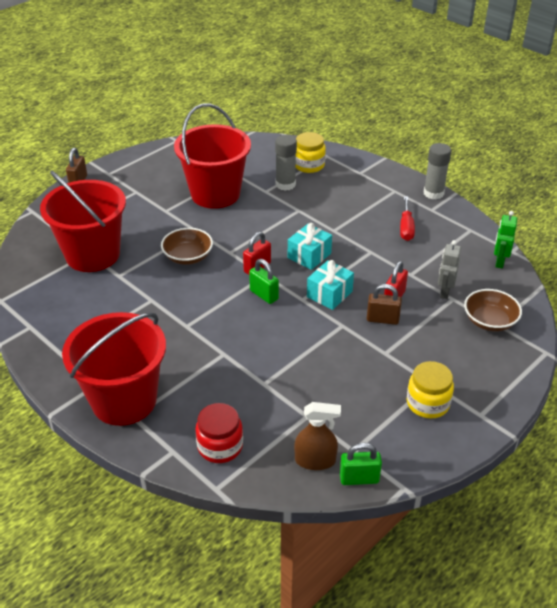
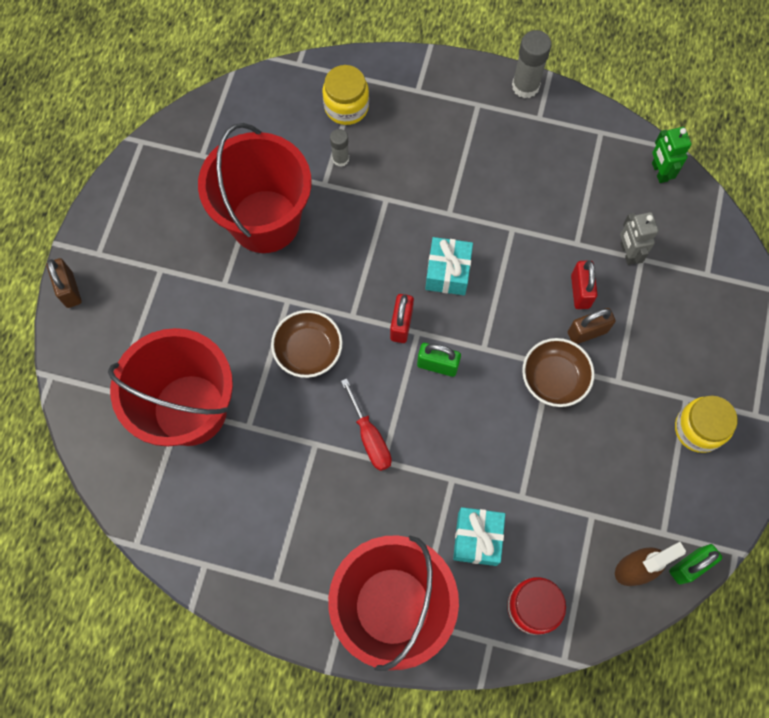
camera: 30 degrees left, 30 degrees up
(285, 184) = (340, 159): grey glue stick -> grey glue stick, size x0.60
(329, 294) = (508, 323): turquoise gift -> turquoise gift (477, 539)
(406, 228) = (528, 166): red screwdriver -> red screwdriver (370, 437)
(489, 321) = (696, 274): brown bowl -> brown bowl (554, 378)

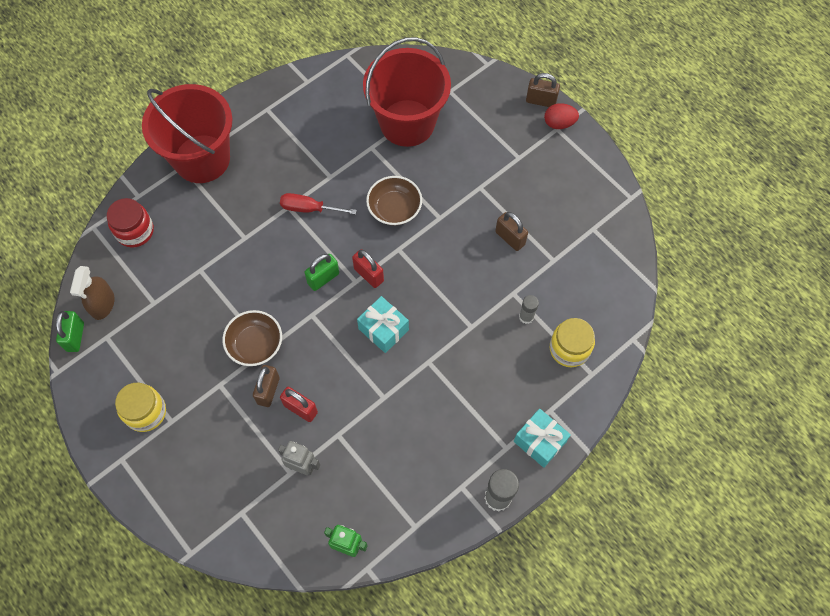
camera: 125 degrees right, 5 degrees down
(89, 255) = (559, 123): none -> red egg
(265, 221) = (510, 238): red bucket -> brown padlock
(477, 539) = (198, 227): turquoise gift -> turquoise gift (539, 441)

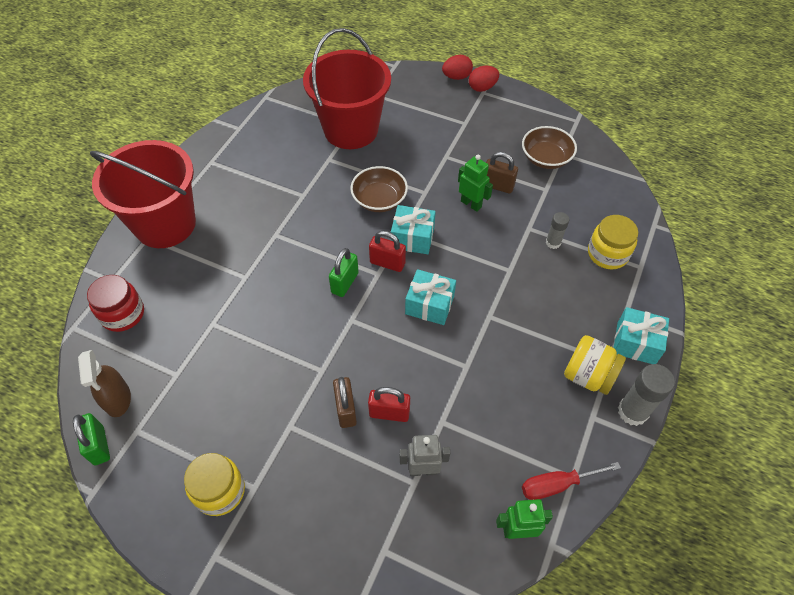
camera: 25 degrees left, 10 degrees down
(255, 344) = (308, 370): brown bowl -> brown bowl (545, 158)
(309, 208) = (297, 228): red screwdriver -> red screwdriver (557, 484)
(403, 259) = (412, 238): none -> turquoise gift
(474, 247) = (471, 204): none -> green robot
(480, 451) = (588, 376): none -> yellow jar
(541, 101) = (456, 77): brown padlock -> red egg

